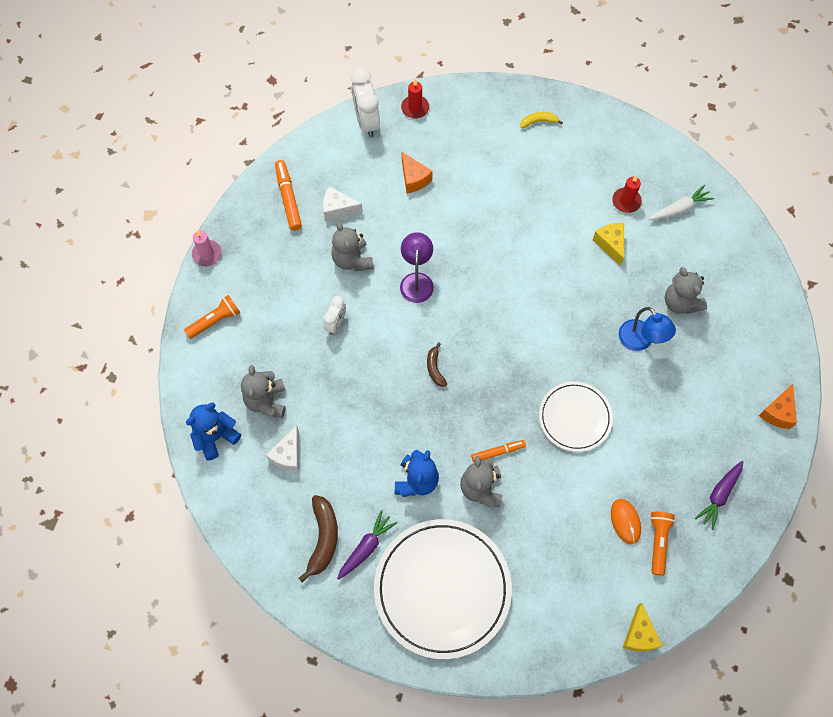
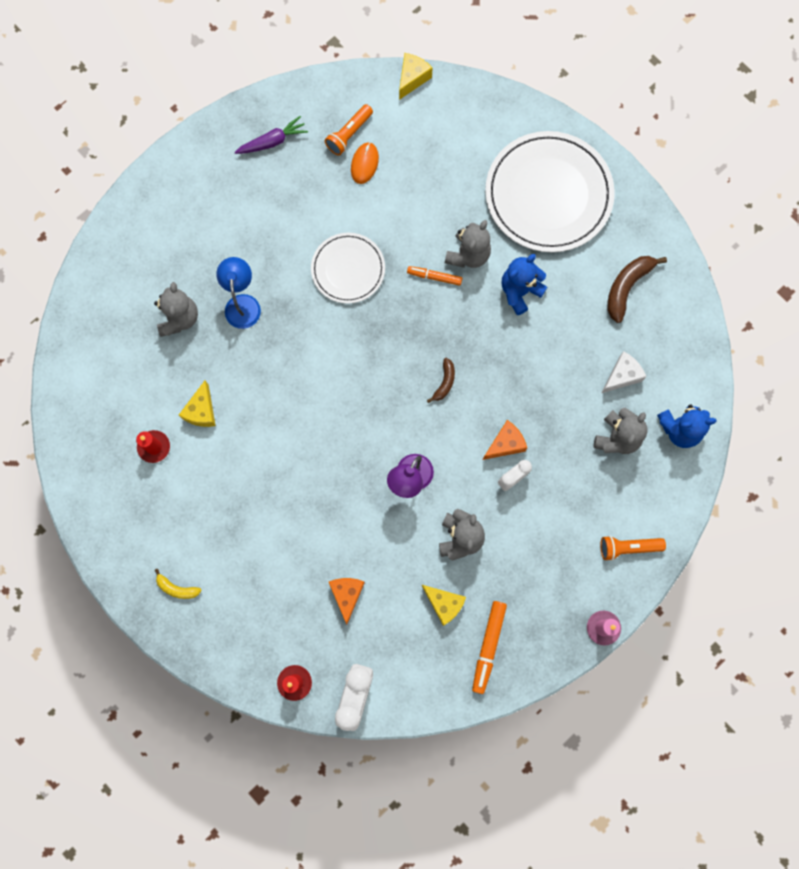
camera: 150 degrees left, 10 degrees up
(338, 209) = (444, 604): white cheese -> yellow cheese
(366, 547) = (594, 260): purple carrot -> none
(679, 209) = (109, 409): white carrot -> none
(777, 412) = (171, 178): orange cheese -> orange cheese (505, 444)

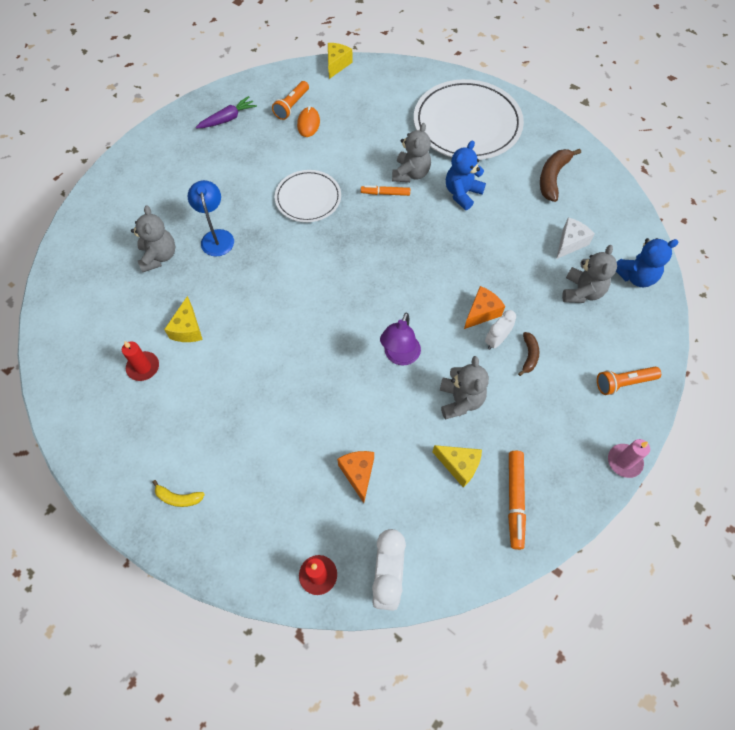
camera: 10 degrees left, 15 degrees down
(444, 382) = (413, 271): brown banana -> brown banana (529, 356)

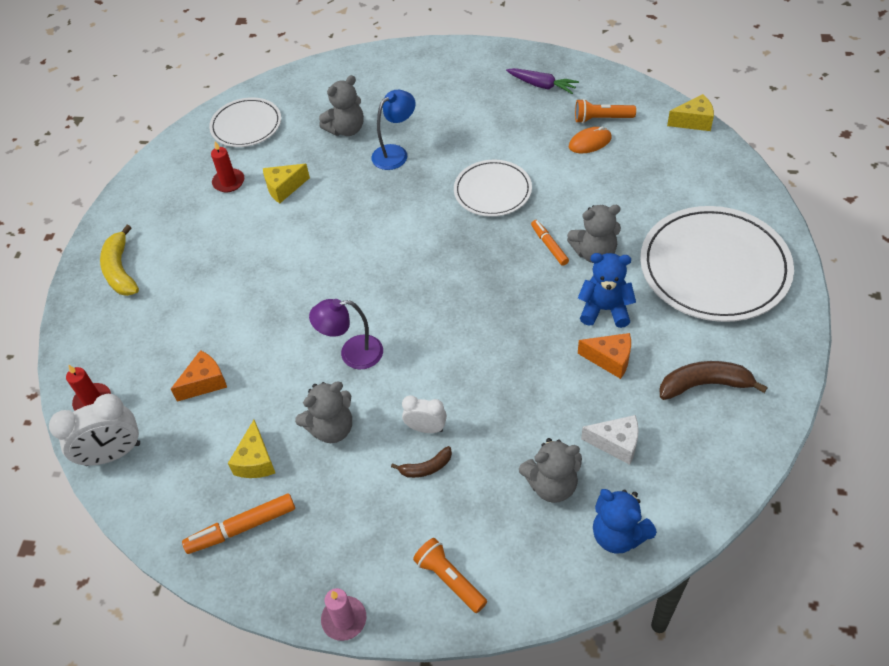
camera: 65 degrees right, 10 degrees down
(84, 325) = (246, 125): none -> white plate
(178, 498) = (120, 270): yellow banana -> yellow banana, size x1.74
(481, 312) = (453, 399): orange cheese -> orange cheese (610, 360)

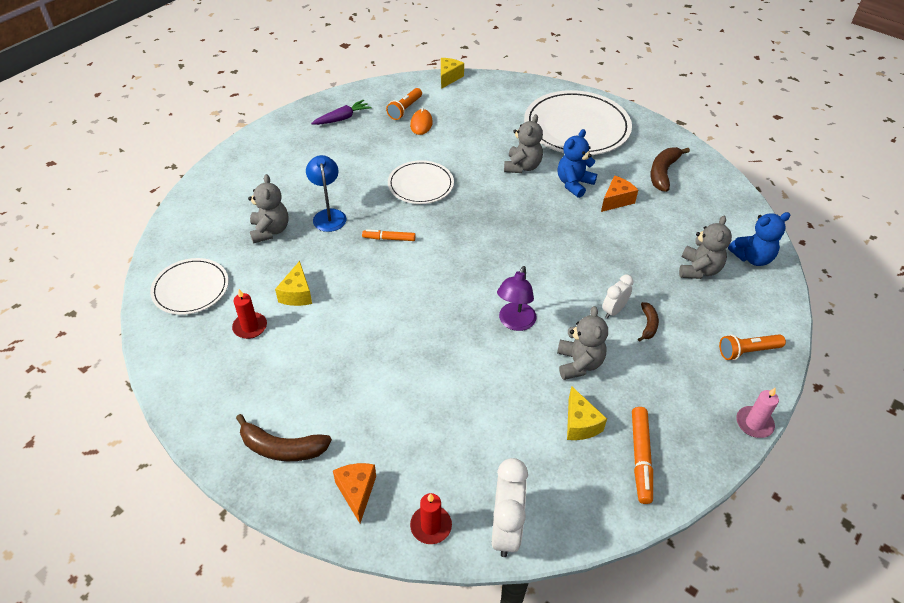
camera: 65 degrees left, 5 degrees down
(120, 270) = (282, 448): yellow banana -> brown banana
(205, 382) = (473, 429): orange cheese -> orange cheese (357, 492)
(256, 461) = (580, 424): yellow cheese -> yellow cheese turned 45 degrees clockwise
(549, 245) = (497, 182): orange marker -> orange marker (389, 238)
(616, 444) = (684, 228): white cheese -> none

